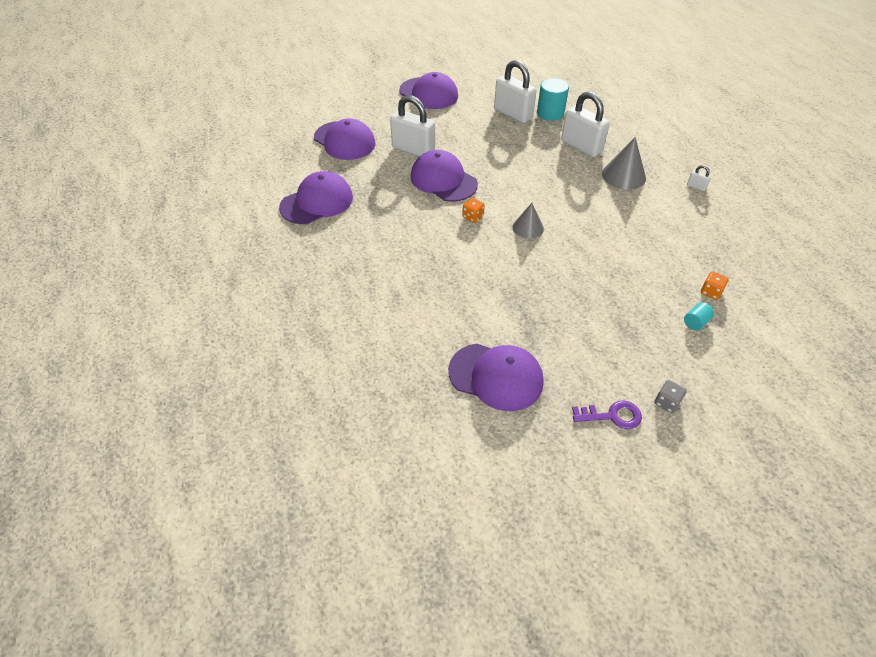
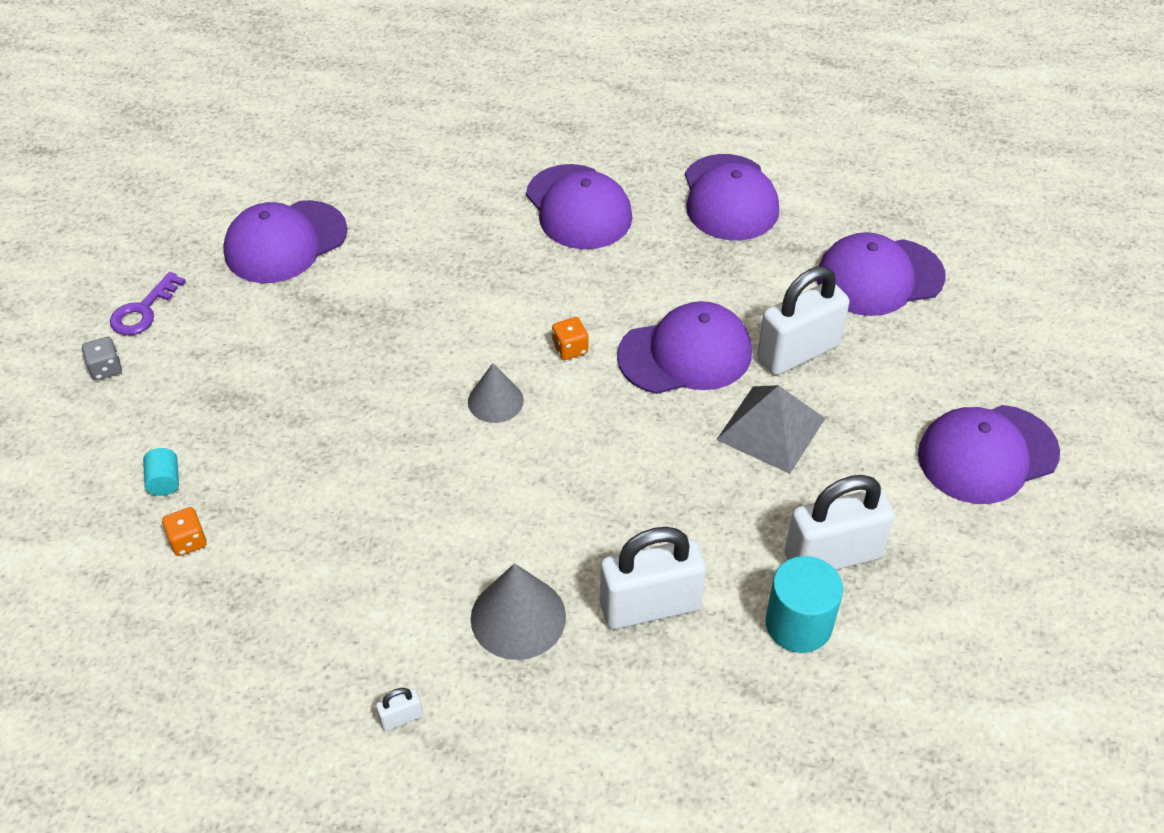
camera: 120 degrees right, 0 degrees up
(364, 255) = (578, 207): none -> purple cap
(465, 144) = (771, 429): none -> grey pyramid

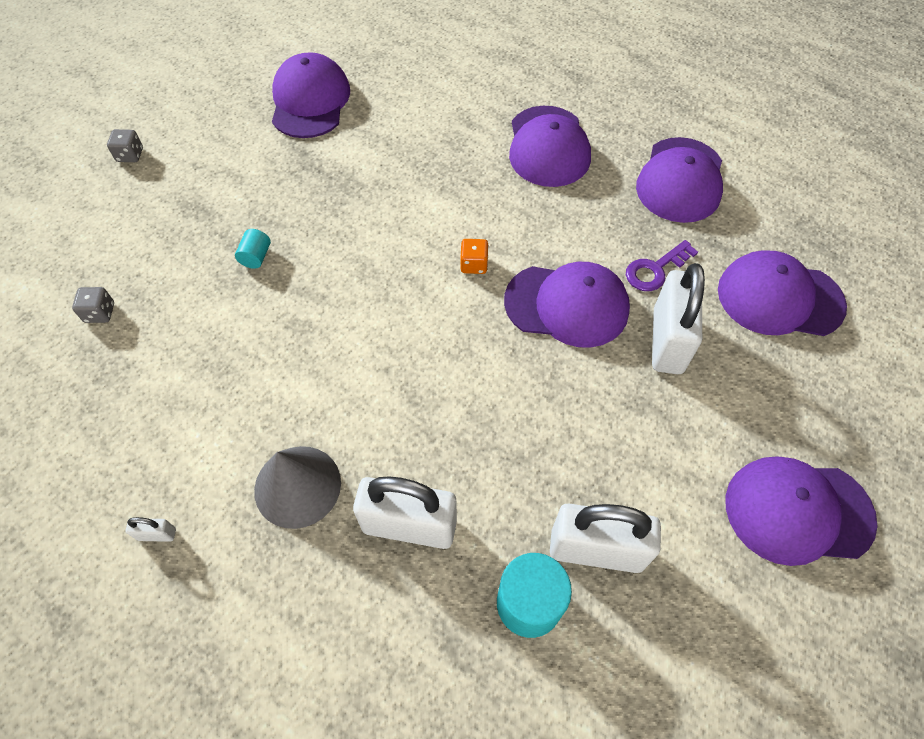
camera: 25 degrees right, 10 degrees up
(143, 310) = (181, 120): purple key -> purple key (655, 269)
(164, 481) = (114, 258): turquoise cylinder -> turquoise cylinder (256, 257)
(188, 541) = (100, 313): orange dice -> grey dice
(285, 242) = (310, 101): purple cap -> purple cap turned 105 degrees clockwise
(495, 401) = (389, 287): grey cone -> none
(771, 429) = (605, 403): grey pyramid -> none
(798, 352) = (667, 340): white padlock -> white padlock turned 75 degrees counterclockwise

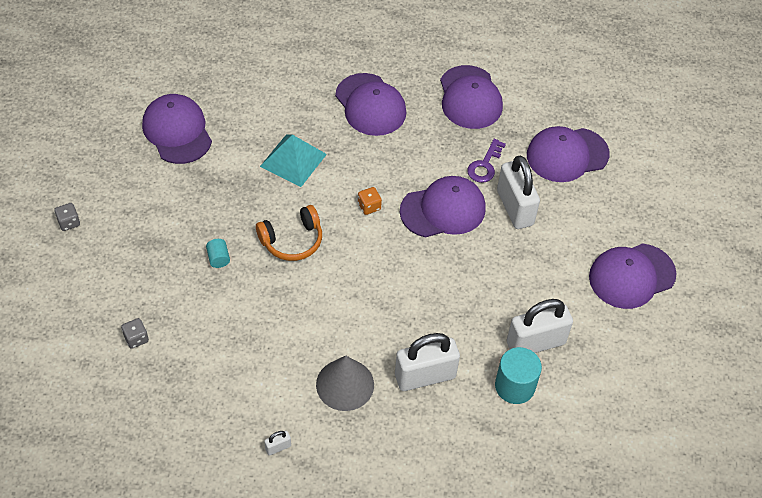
camera: 30 degrees left, 5 degrees down
(354, 269) = (292, 240): none -> orange headphones
(417, 177) = (293, 160): none -> turquoise pyramid

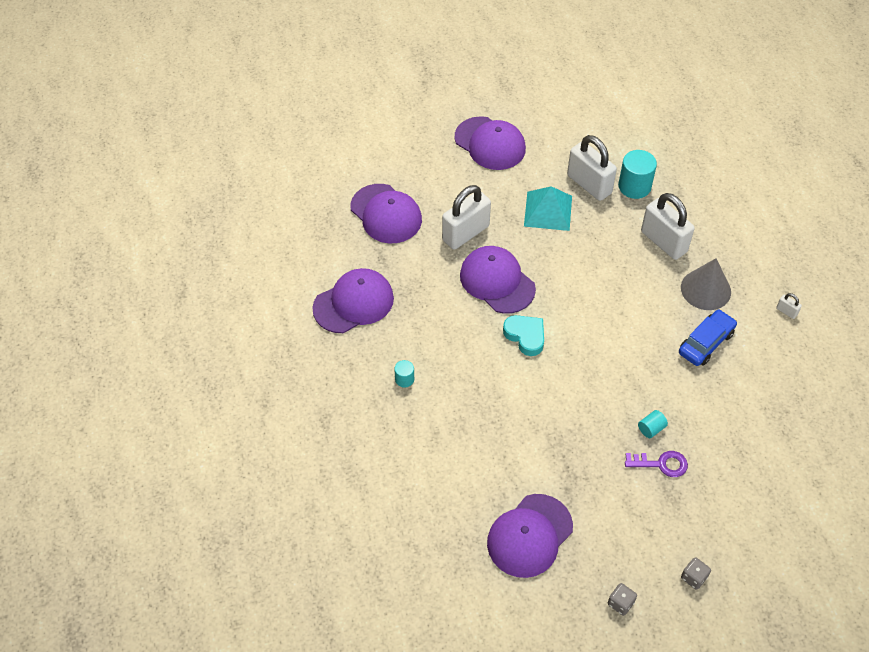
camera: 110 degrees left, 0 degrees up
(136, 338) = (768, 454): grey dice -> grey dice (620, 603)
(282, 350) = (706, 343): none -> blue car
(292, 240) = (597, 380): orange headphones -> none
(293, 160) = (507, 416): turquoise pyramid -> turquoise pyramid (548, 211)
(369, 206) = (525, 336): orange dice -> turquoise heart
(370, 105) = (404, 379): purple cap -> turquoise cylinder
(485, 165) = (430, 267): purple key -> purple key (661, 464)

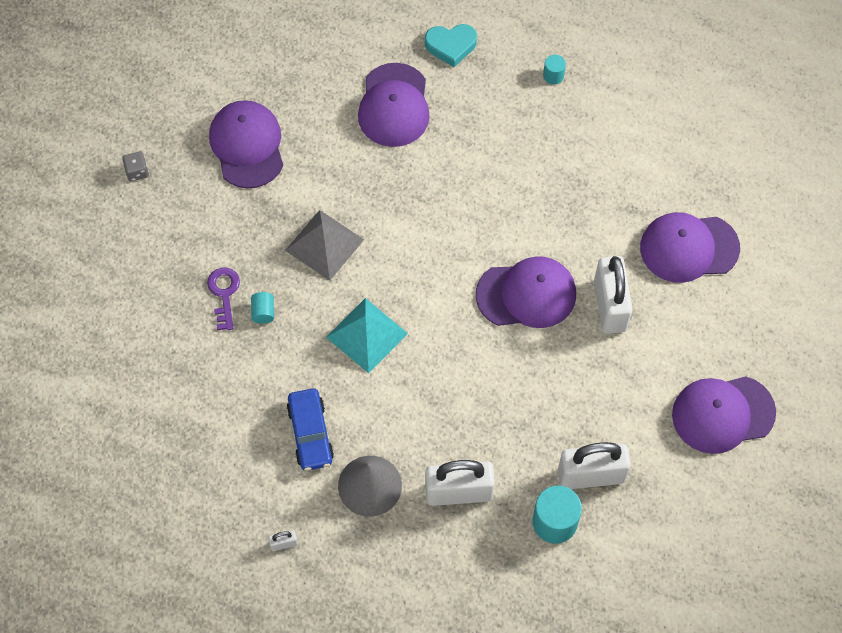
camera: 125 degrees right, 10 degrees up
(354, 303) = (593, 154): purple cap -> purple cap (394, 106)
(404, 379) = (474, 146): turquoise cylinder -> turquoise cylinder (553, 76)
(525, 336) = (443, 276): turquoise heart -> turquoise heart (451, 46)
(548, 211) = (583, 406): turquoise pyramid -> turquoise pyramid (367, 335)
(566, 424) = (324, 245): none -> grey pyramid
(661, 464) = (224, 294): purple key -> purple key turned 135 degrees clockwise
(693, 577) = (110, 241): grey dice -> none

